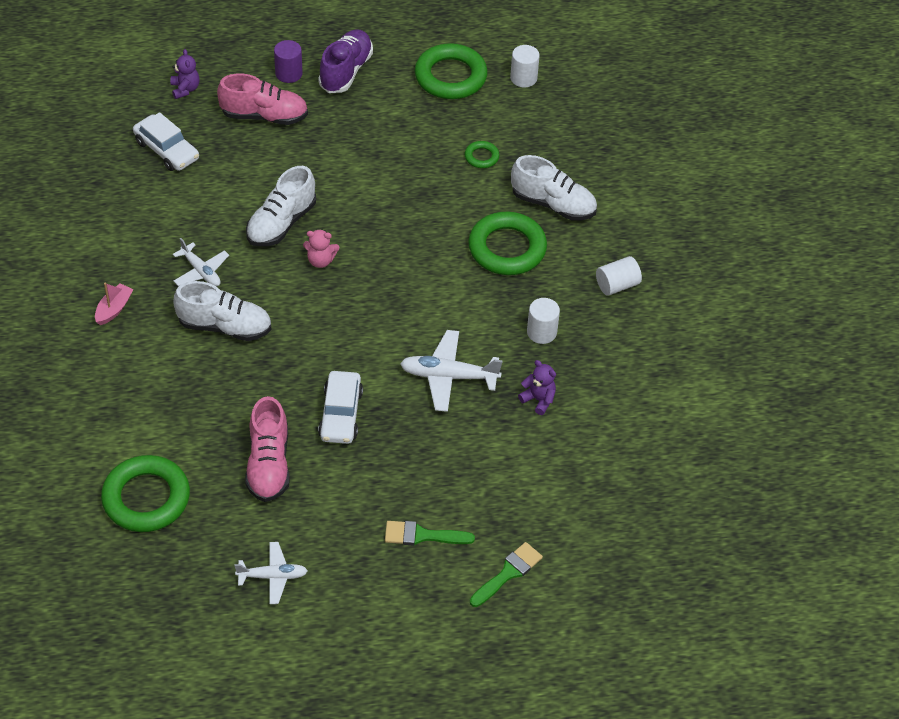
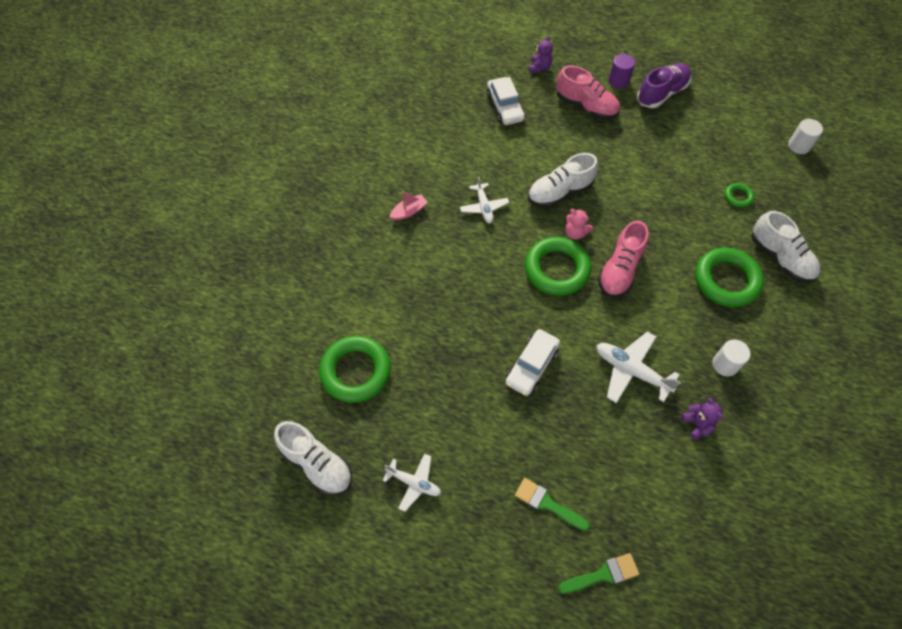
camera: 30 degrees right, 10 degrees up
(225, 326) = (480, 257): white shoe -> white shoe (317, 464)
(268, 464) = (457, 384): pink shoe -> pink shoe (620, 270)
(450, 77) = (740, 125): green ring -> green ring (556, 269)
(617, 285) = (807, 349): white cylinder -> none

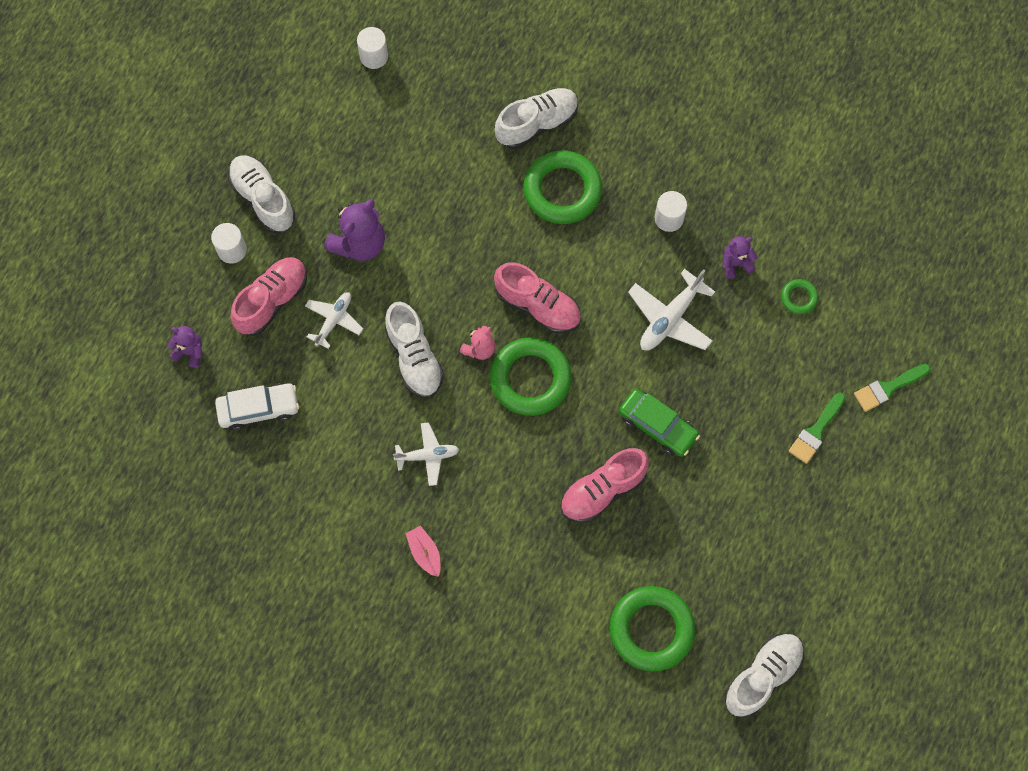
camera: 85 degrees left, 10 degrees up
(414, 483) = (788, 569): white plane -> white plane (334, 320)
(470, 327) = (602, 490): none -> pink shoe
(531, 366) = (657, 426): white car -> green car
(603, 574) = (888, 388): green brush -> green brush turned 105 degrees counterclockwise
(618, 81) = (232, 250): purple cylinder -> white cylinder
(643, 151) = (359, 243): none -> purple teddy bear
(661, 93) = (263, 199): purple shoe -> white shoe
(738, 197) = (445, 148): green ring -> green ring (799, 298)

